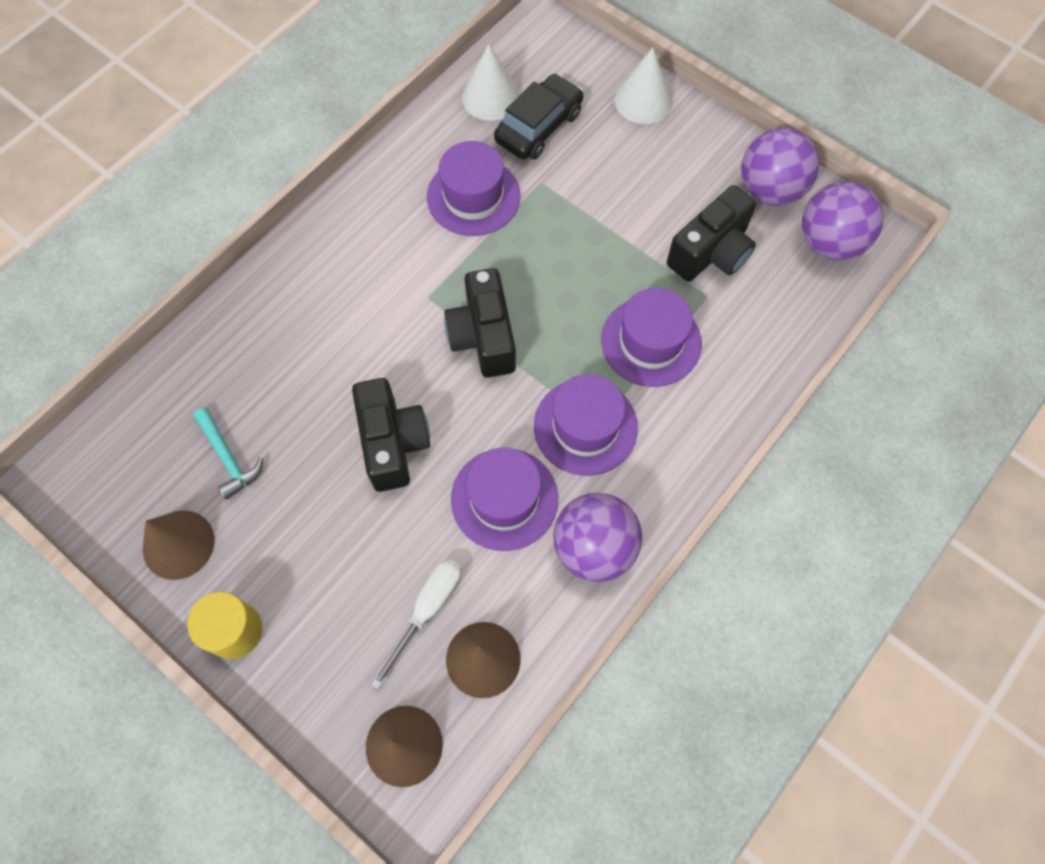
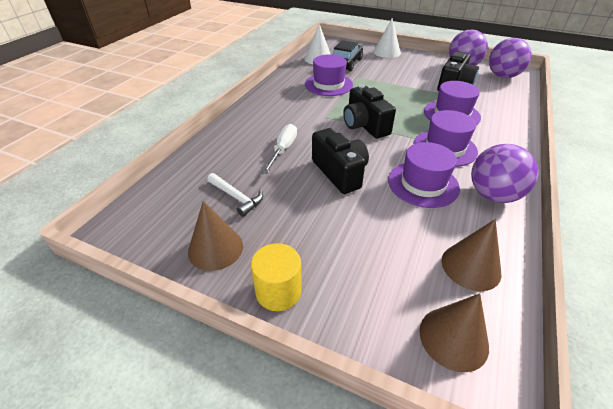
camera: 15 degrees left, 25 degrees down
(228, 458) = (237, 197): turquoise hammer -> white hammer
(427, 610) = (413, 247): white screwdriver -> white screwdriver (283, 150)

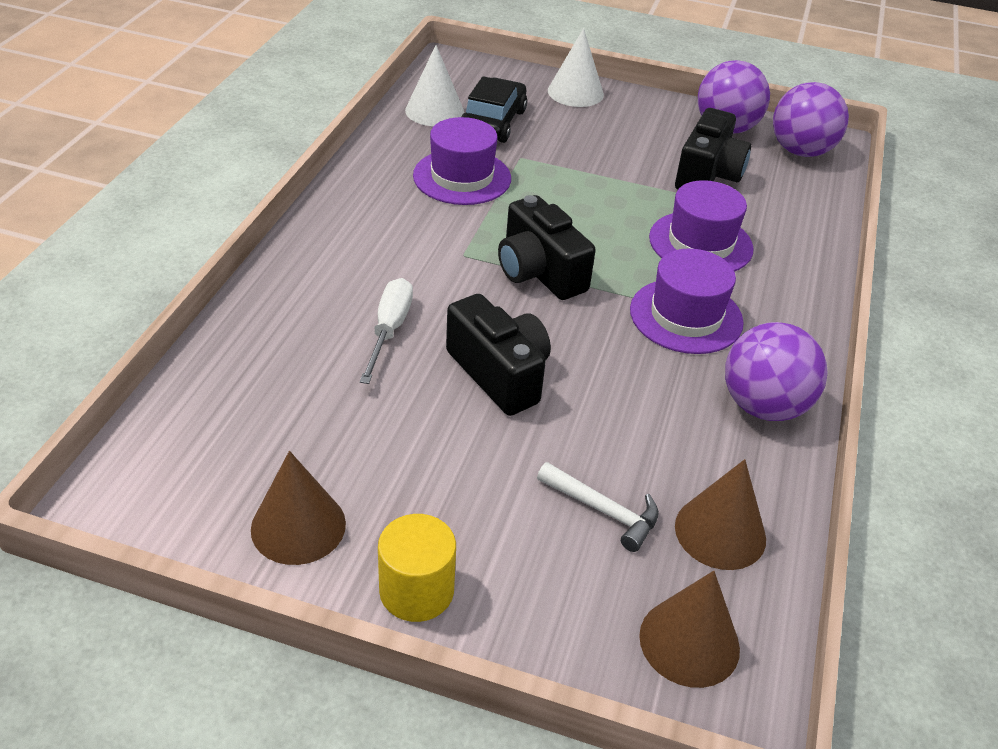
camera: 10 degrees left, 0 degrees up
(237, 197) = (318, 430): white hammer -> white hammer (604, 511)
(423, 184) = (646, 390): purple hat -> none

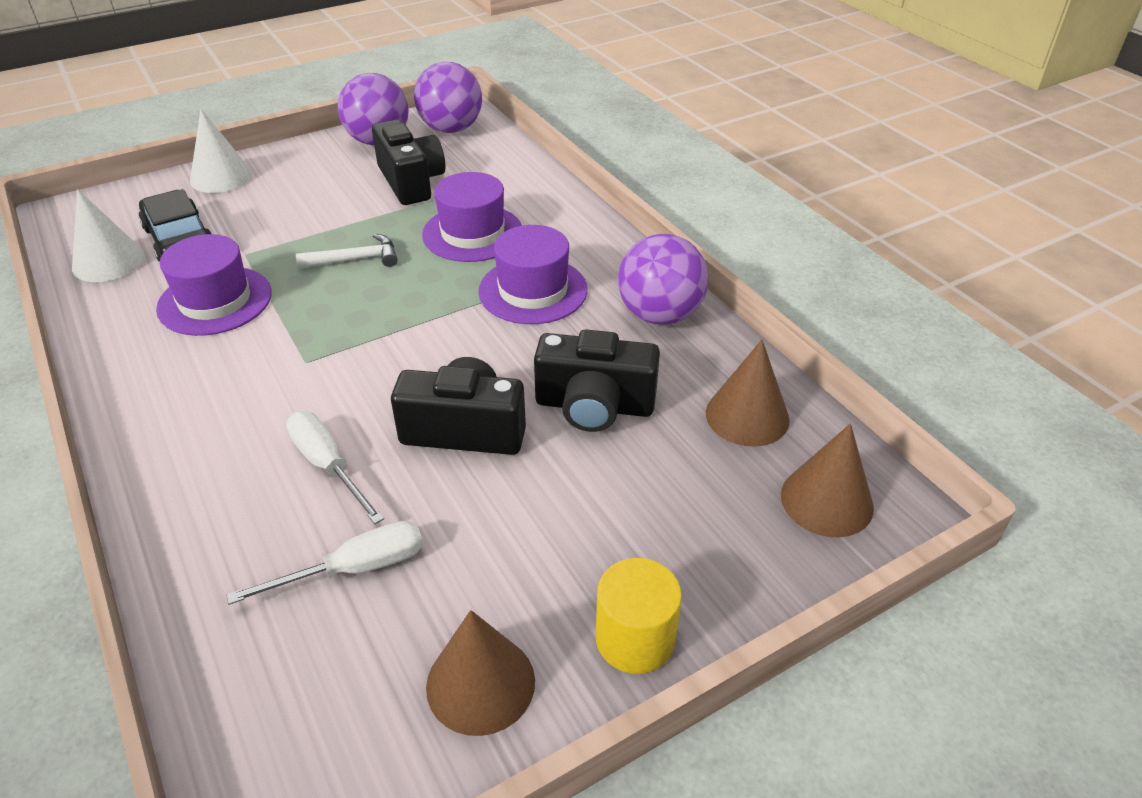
camera: 45 degrees left, 0 degrees up
(323, 401) = (355, 569): none -> white screwdriver
(539, 272) = (387, 332): black camera -> black camera (594, 405)
(604, 511) = (667, 464): white hammer -> white hammer (356, 259)

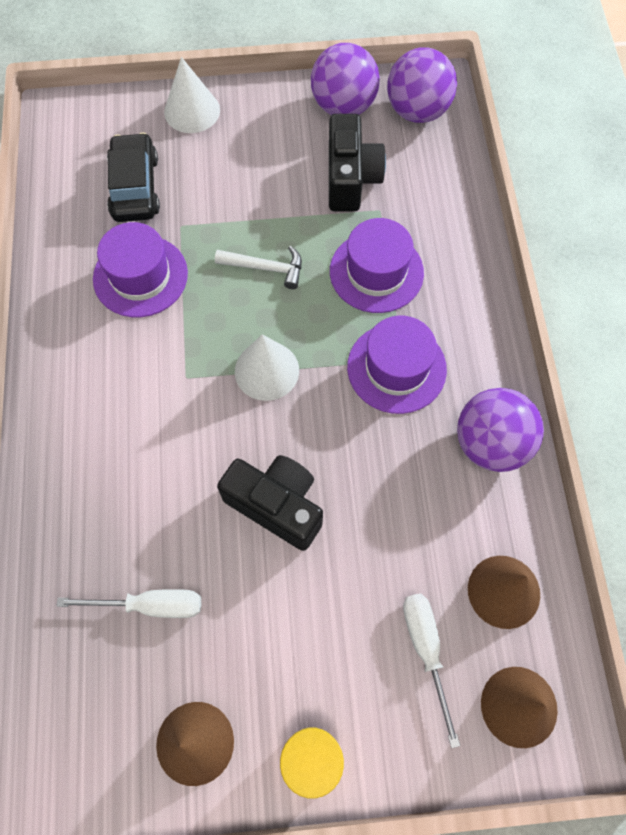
camera: 25 degrees right, 25 degrees up
(108, 261) = (74, 193): white cone -> white cone (266, 370)
(328, 466) = (165, 498): white screwdriver -> white screwdriver (426, 650)
(594, 405) = (386, 524): black camera -> none

